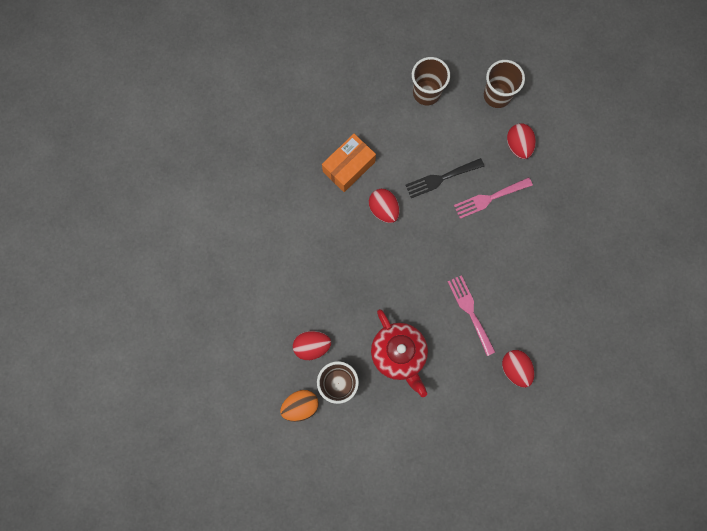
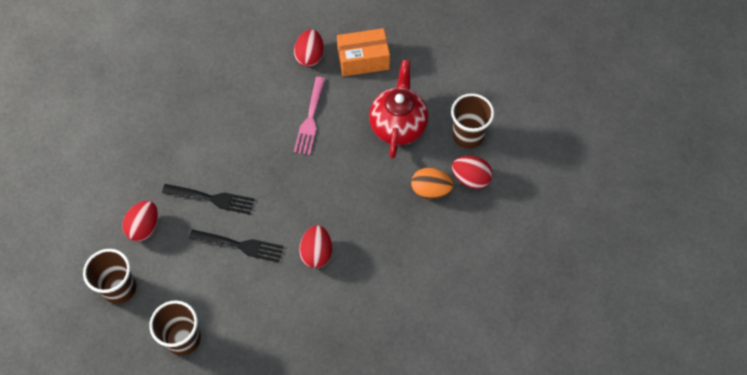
camera: 145 degrees left, 15 degrees down
(300, 406) = (513, 138): orange egg -> orange egg (430, 190)
(348, 167) = (319, 316): orange box -> orange box (363, 59)
(489, 198) = (213, 199): pink fork -> black fork

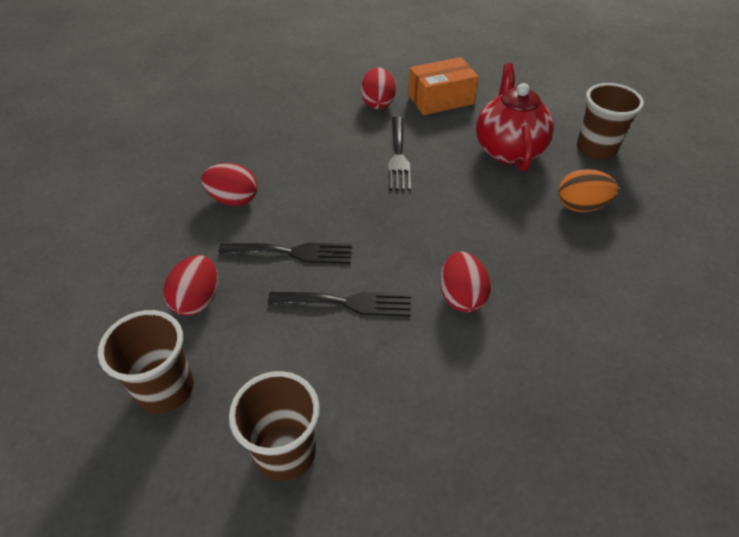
camera: 10 degrees left, 15 degrees down
(310, 119) = (398, 157): pink fork -> black fork
(470, 178) = (623, 188): red egg -> red egg (233, 199)

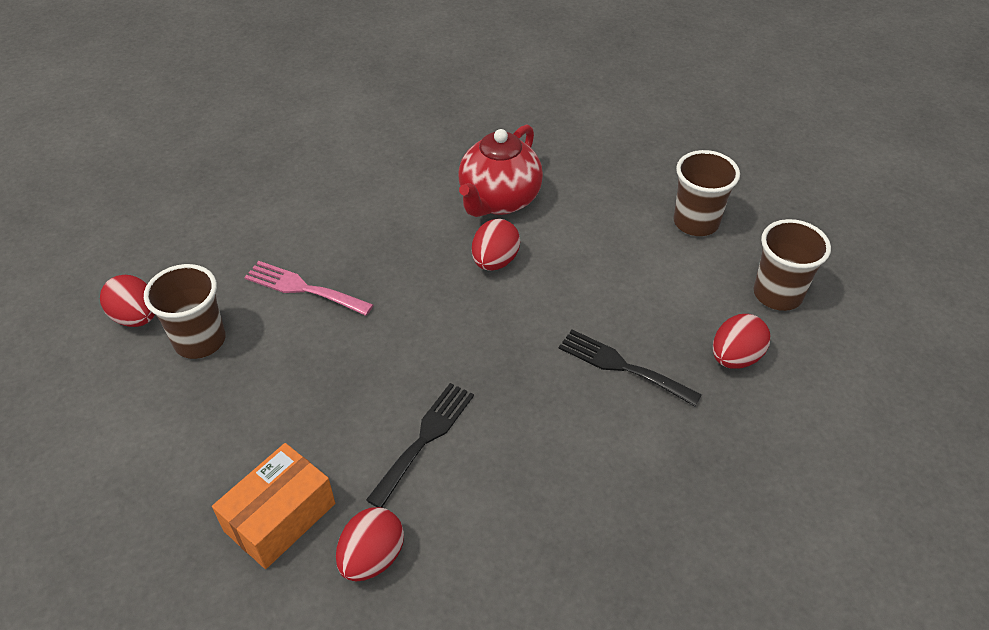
camera: 150 degrees left, 0 degrees up
(233, 199) = (661, 466): red egg -> red egg (136, 317)
(347, 303) = (596, 297): black fork -> none
(440, 99) = (280, 517): orange box -> orange box turned 60 degrees counterclockwise
(508, 150) = (291, 386): red teapot -> red teapot (499, 200)
(581, 206) = (303, 288): orange egg -> pink fork

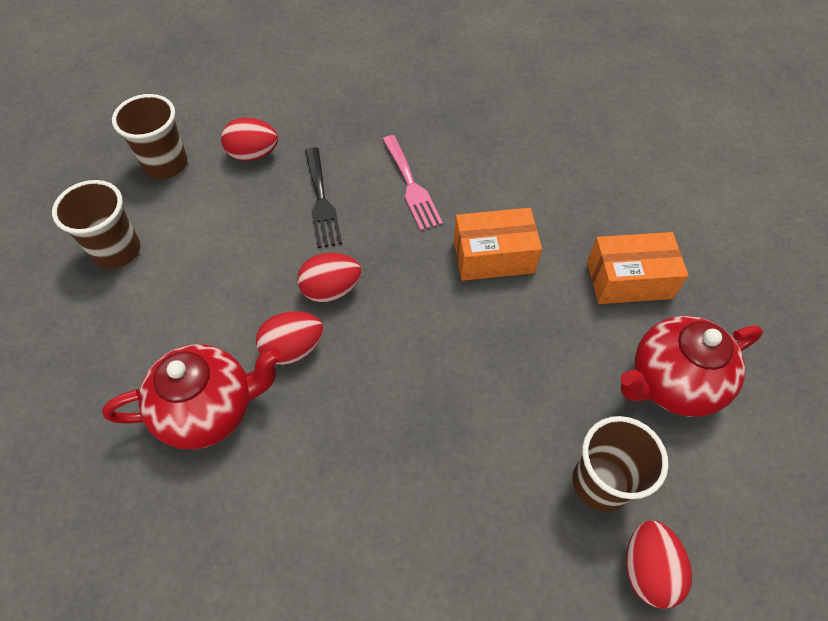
camera: 135 degrees left, 10 degrees up
(182, 449) = (672, 383): none -> red teapot
(303, 288) = (469, 464): pink fork -> pink fork (411, 186)
(372, 557) = (588, 217): red egg -> red egg (331, 290)
(425, 438) = (493, 256): black fork -> orange box

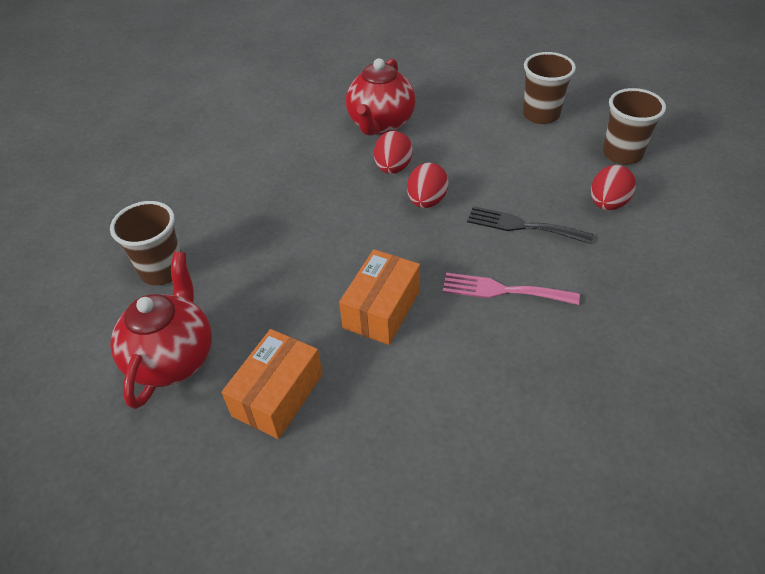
camera: 125 degrees right, 10 degrees down
(647, 569) = (100, 262): red egg -> none

